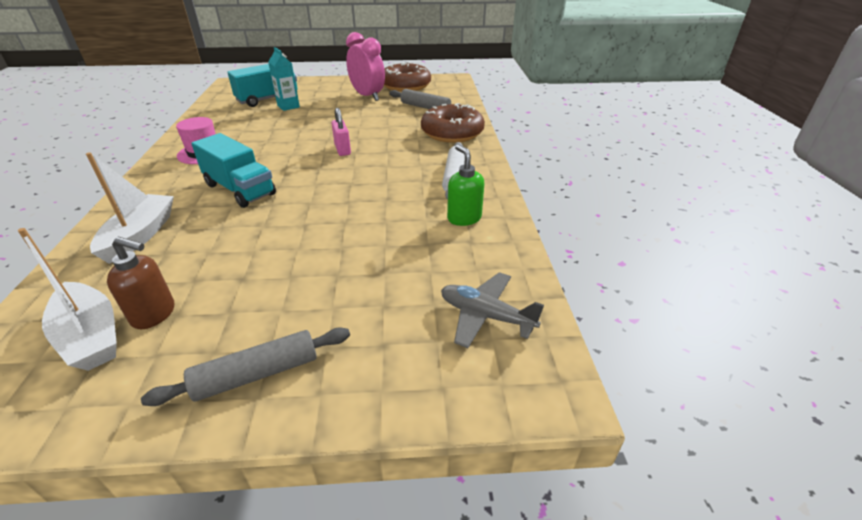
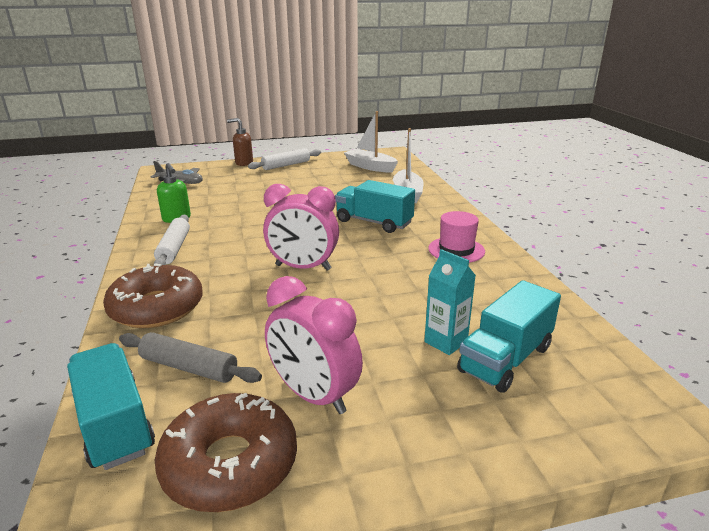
camera: 170 degrees right, 10 degrees down
(154, 314) = (350, 173): brown soap dispenser -> brown soap dispenser (244, 163)
(257, 374) = (286, 165): grey rolling pin -> white rolling pin
(342, 149) = (303, 267): pink padlock -> pink clock
(453, 95) = (114, 424): none -> turquoise truck

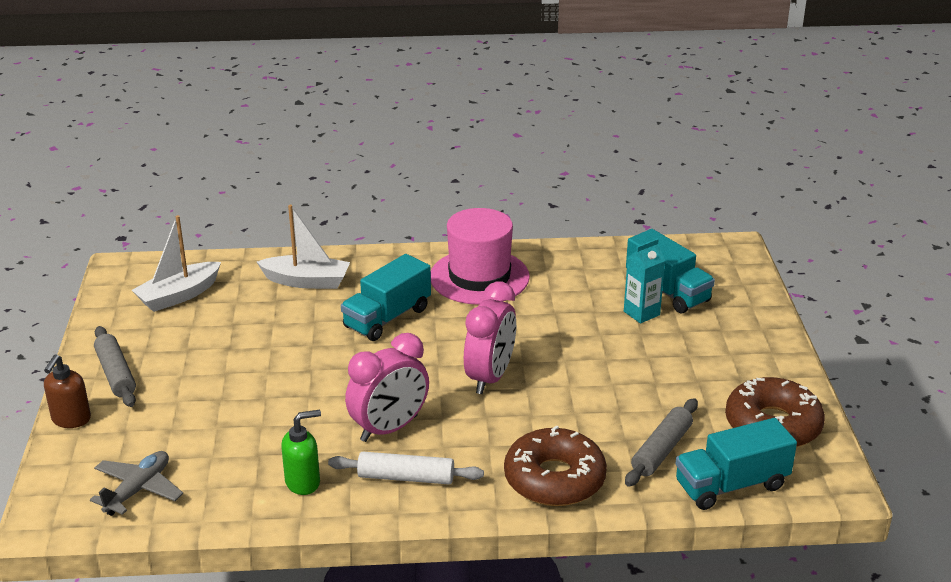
camera: 80 degrees left, 5 degrees up
(286, 165) = (116, 374): white rolling pin -> grey rolling pin
(314, 396) = (704, 384): pink clock -> pink clock (389, 429)
(456, 250) = (479, 277): pink hat -> pink hat, size x1.65

